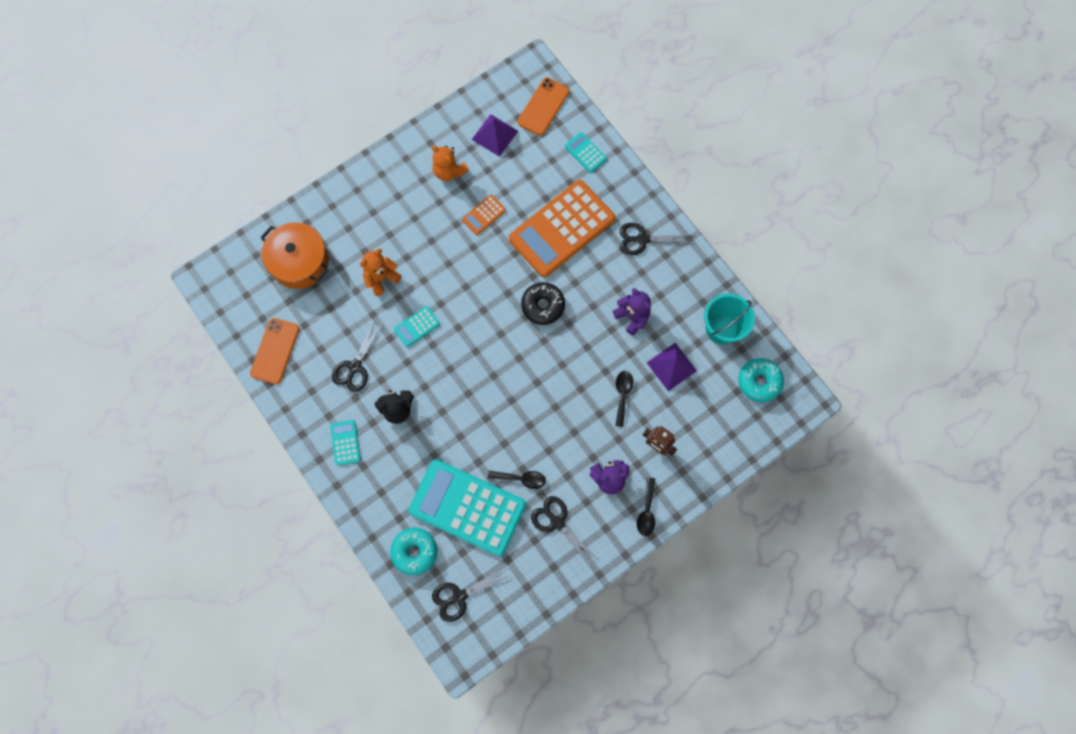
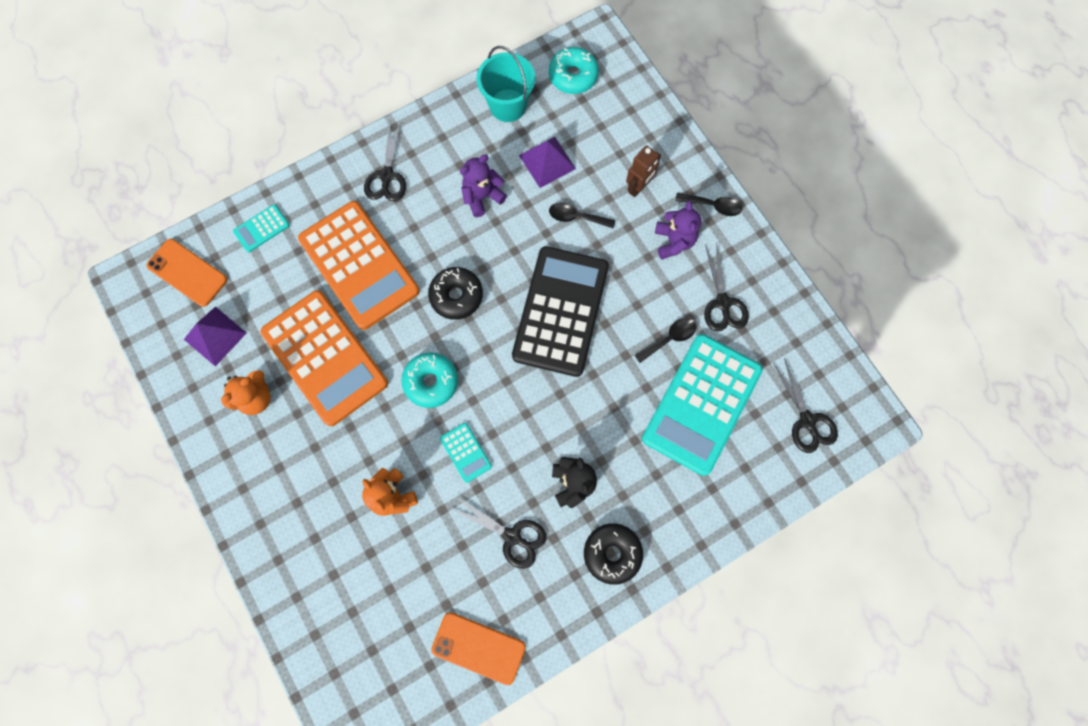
camera: 85 degrees left, 0 degrees up
(300, 261) = (353, 609): orange pot -> none
(345, 442) = (612, 553): turquoise calculator -> black donut
(414, 552) = (753, 471): turquoise donut -> turquoise donut (431, 382)
(484, 215) = (325, 357): orange calculator -> orange calculator, size x2.41
(521, 479) = (669, 338): black spoon -> black spoon turned 45 degrees clockwise
(537, 388) = (560, 311): none -> black calculator
(557, 522) = (723, 303): black scissors -> black scissors turned 60 degrees counterclockwise

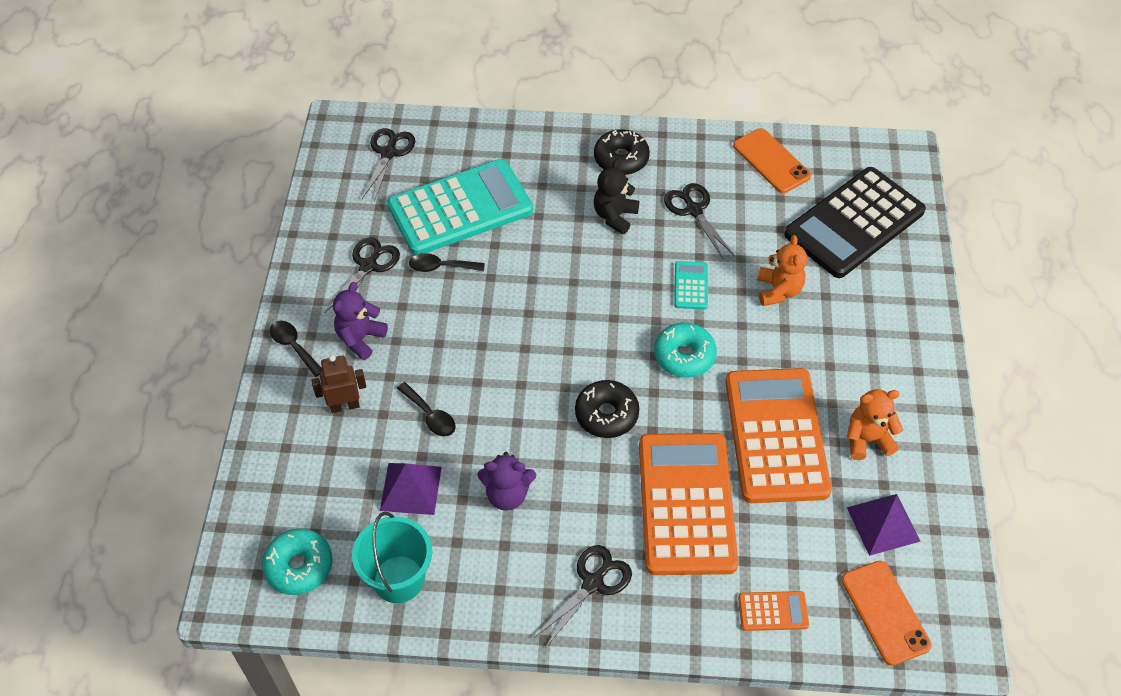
camera: 145 degrees left, 20 degrees down
(262, 228) = (773, 611): turquoise calculator -> orange calculator
(560, 311) = (517, 343): black calculator -> black calculator (854, 223)

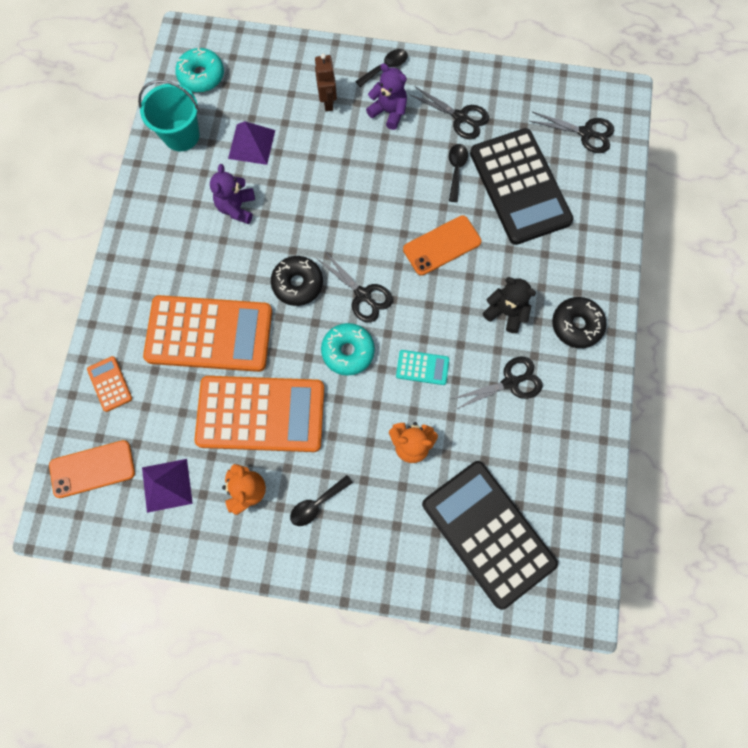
camera: 95 degrees right, 20 degrees up
(430, 416) = (312, 158): black spoon -> black spoon (316, 504)
(460, 208) = (520, 187): turquoise calculator -> black calculator
(593, 583) = (155, 260): black scissors -> black scissors (363, 295)
(771, 161) = (572, 466): orange phone -> orange phone (442, 245)
(773, 611) = (110, 384): orange calculator -> orange calculator turned 150 degrees clockwise

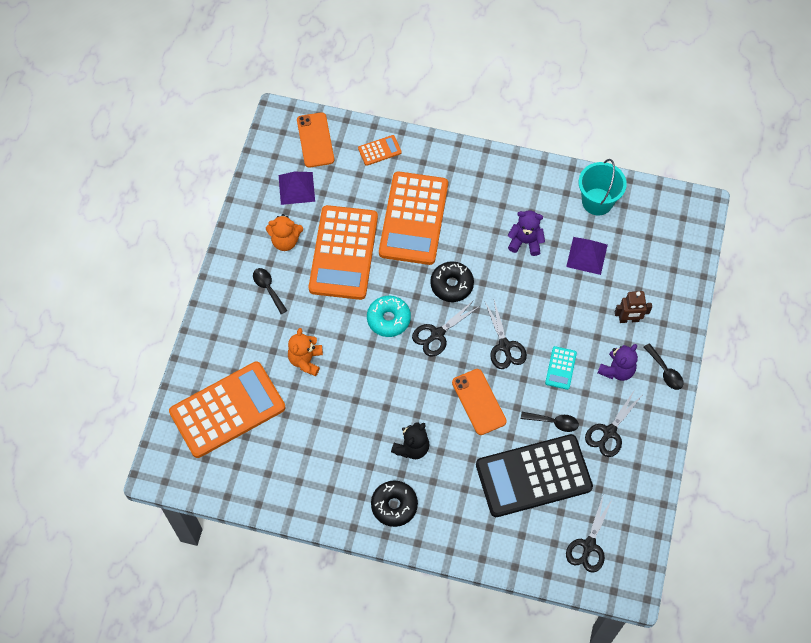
camera: 95 degrees right, 10 degrees down
(201, 76) = (658, 218): turquoise donut -> none
(422, 367) = (369, 375): turquoise calculator -> turquoise calculator (561, 368)
(488, 533) = (227, 410): black calculator -> orange calculator
(510, 382) = (348, 443): black scissors -> black scissors (504, 346)

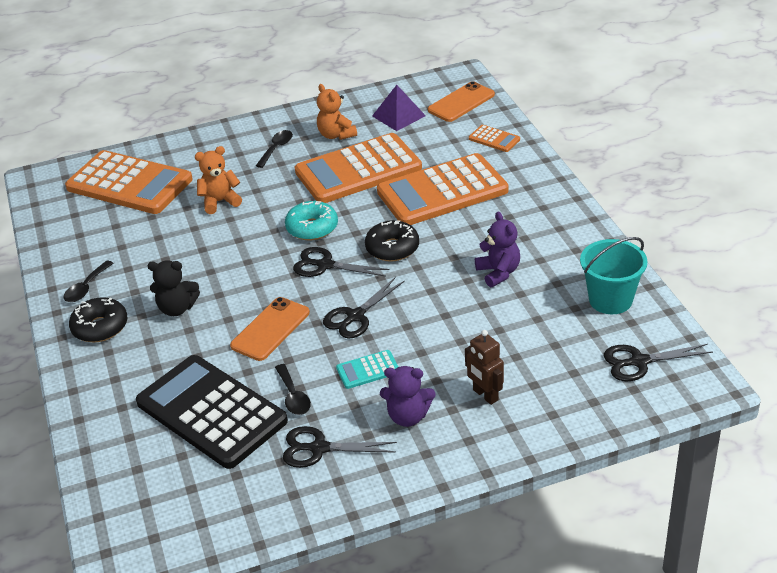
camera: 60 degrees right, 25 degrees down
(586, 255) = (532, 323): purple pyramid -> none
(589, 545) = (153, 500): black scissors -> black scissors (639, 362)
(665, 371) = (446, 459): black spoon -> black spoon (86, 288)

